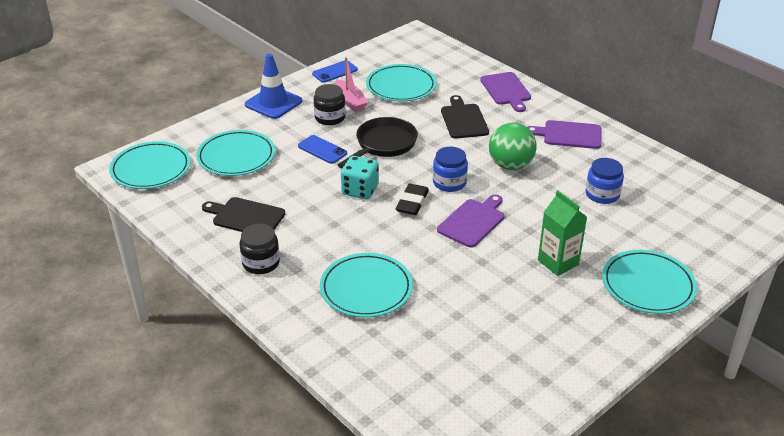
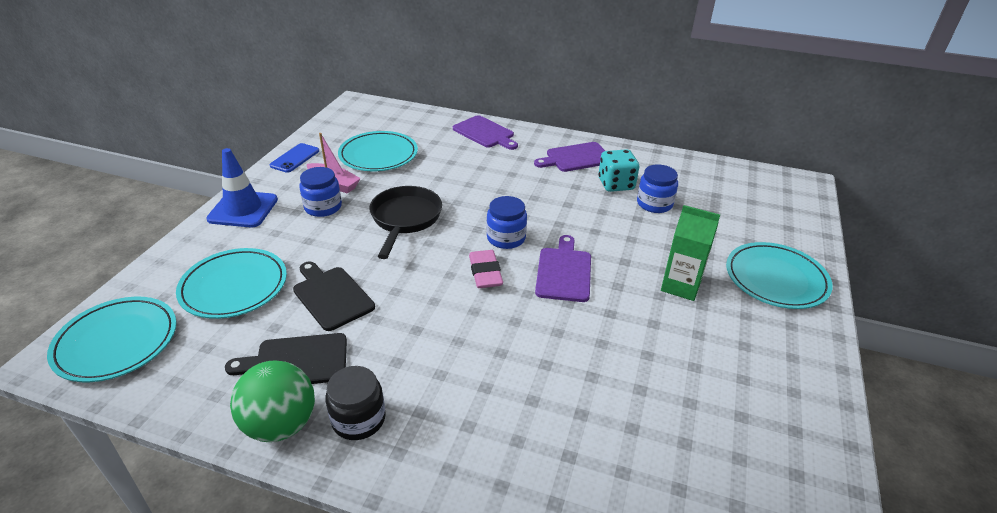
camera: 30 degrees left, 0 degrees up
(322, 150) = (339, 245): blue phone -> none
(330, 118) = (323, 207): black jar -> blue jar
(360, 190) = (417, 278): turquoise dice -> turquoise dice (616, 184)
(366, 289) = (516, 399): turquoise plate -> none
(412, 203) = (485, 273): black eraser -> pink eraser
(463, 120) = (467, 170): black cutting board -> black cutting board (331, 296)
(510, 165) = (549, 202): green ball -> green ball (281, 424)

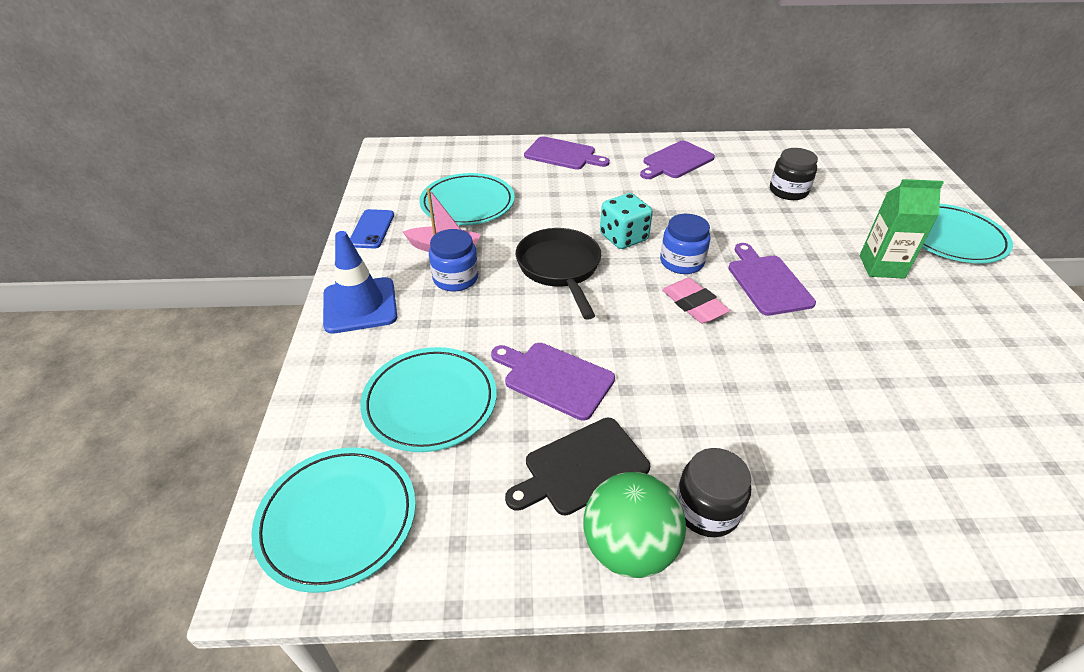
camera: 20 degrees left, 5 degrees up
(331, 296) = (554, 378): black cutting board -> purple cutting board
(616, 184) = (737, 180): turquoise dice -> turquoise dice (623, 237)
(654, 204) = (788, 191): blue jar -> black jar

